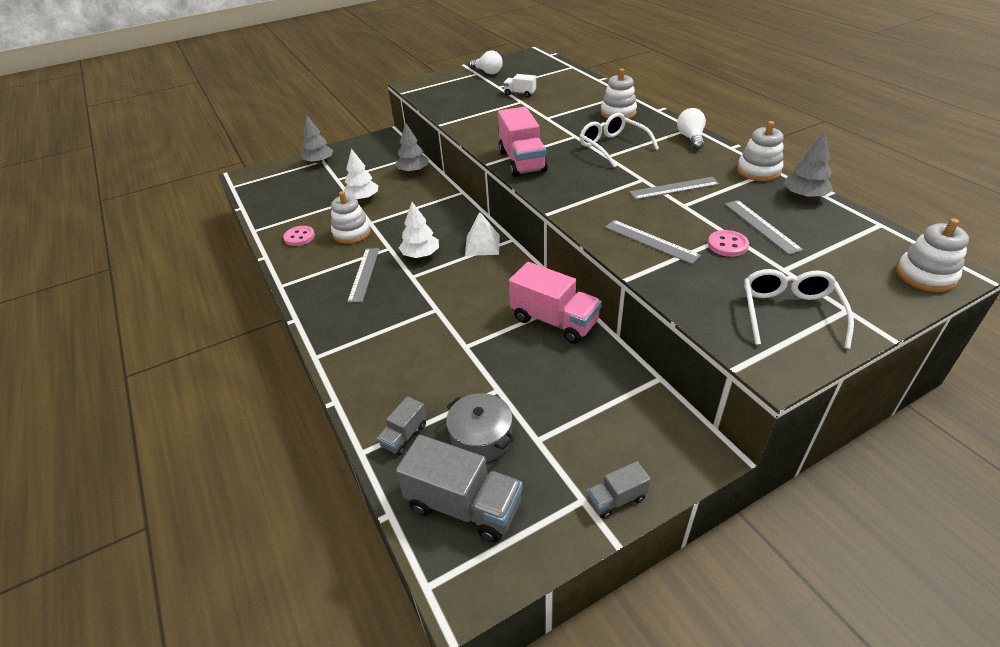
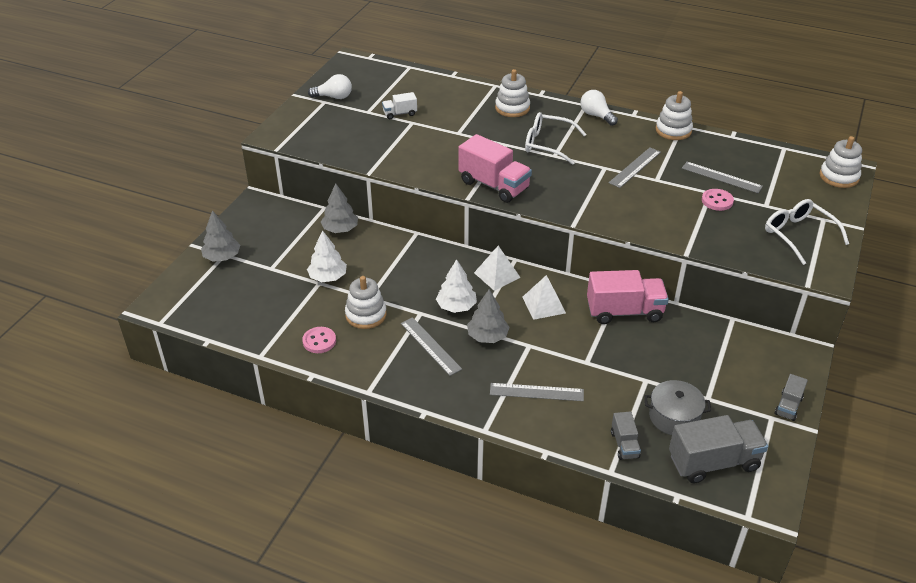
camera: 40 degrees left, 0 degrees up
(490, 283) = (544, 305): none -> white pyramid
(651, 241) = (668, 218): grey ruler -> grey ruler (536, 392)
(804, 196) = (721, 141): grey tree -> grey tree (487, 336)

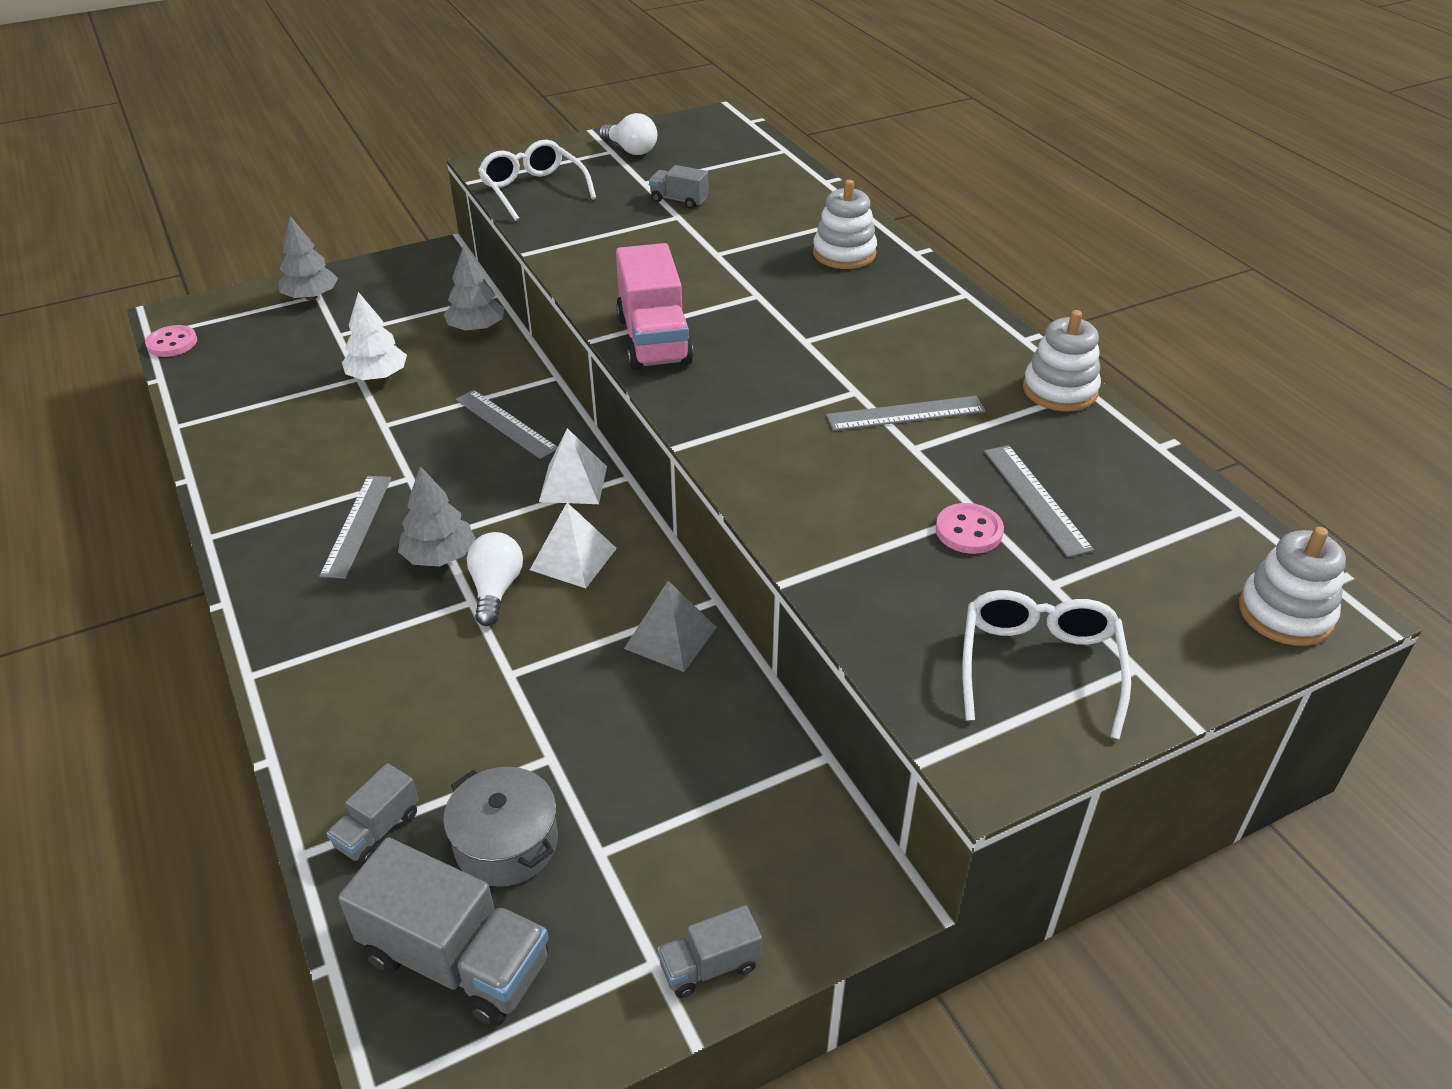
camera: 40 degrees right, 0 degrees up
(319, 341) = (254, 445): pink button -> pink button (172, 343)
(366, 315) = (348, 443): white stacking toy -> none
(400, 114) = (679, 200): white truck -> grey truck
(456, 306) = (462, 495): white tree -> none
(536, 392) = (384, 670): grey ruler -> grey ruler (505, 424)
(547, 144) = (818, 321): white glasses -> white glasses (533, 190)
(596, 116) = (959, 315): white light bulb -> white light bulb (496, 590)
(624, 312) = (670, 638): pink truck -> grey pyramid

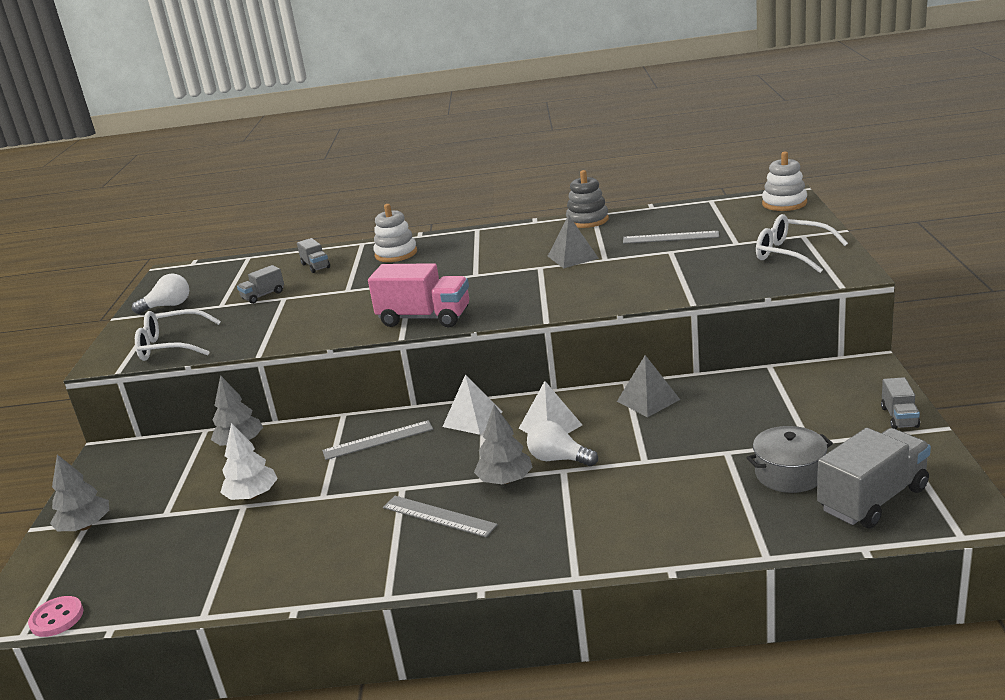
camera: 60 degrees left, 15 degrees down
(378, 830) = (758, 523): grey truck -> grey truck (315, 266)
(905, 413) = (573, 257): grey ruler -> grey pyramid
(969, 531) = (683, 255): pink button -> none
(1059, 390) = (587, 220): white stacking toy -> grey stacking toy

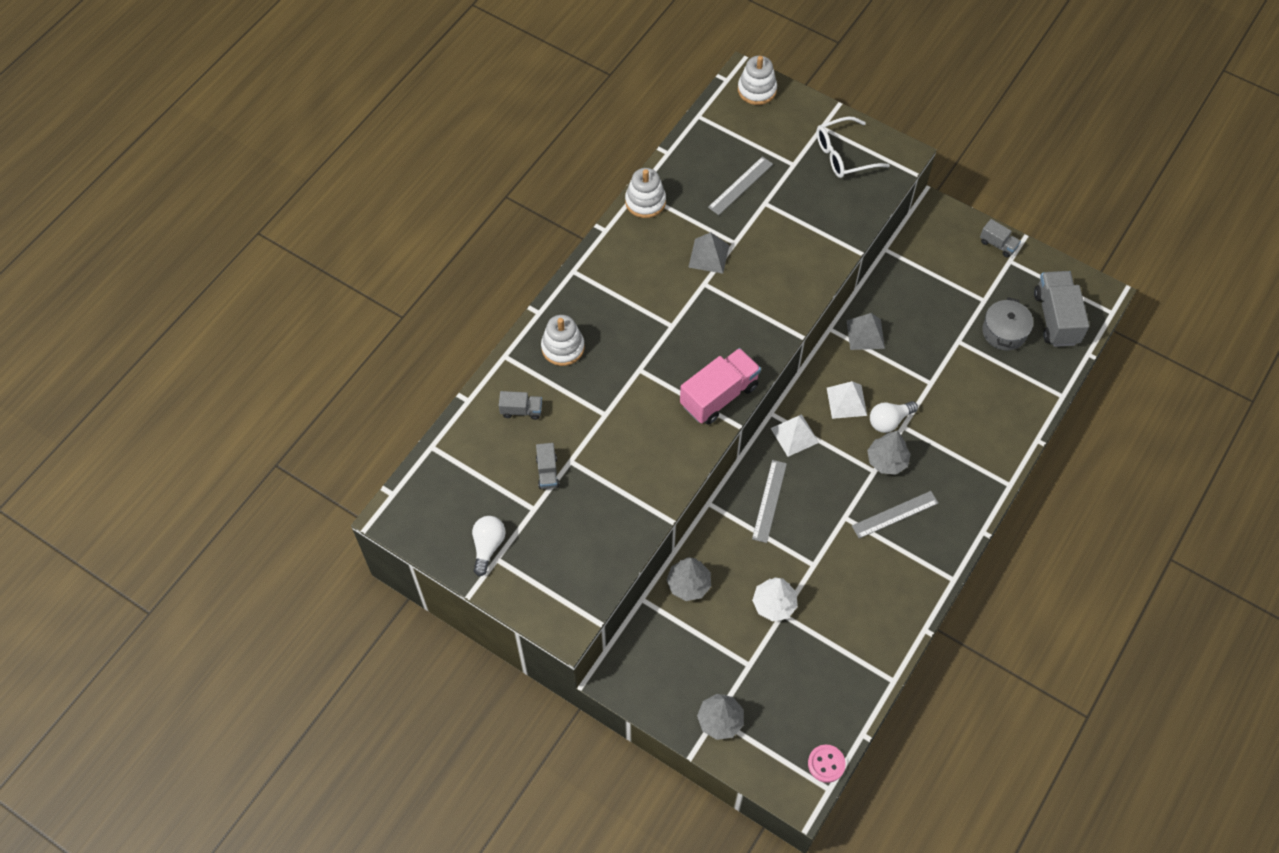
camera: 60 degrees left, 35 degrees up
(171, 346) = (587, 571): white glasses -> none
(587, 220) = (645, 202): grey stacking toy -> white stacking toy

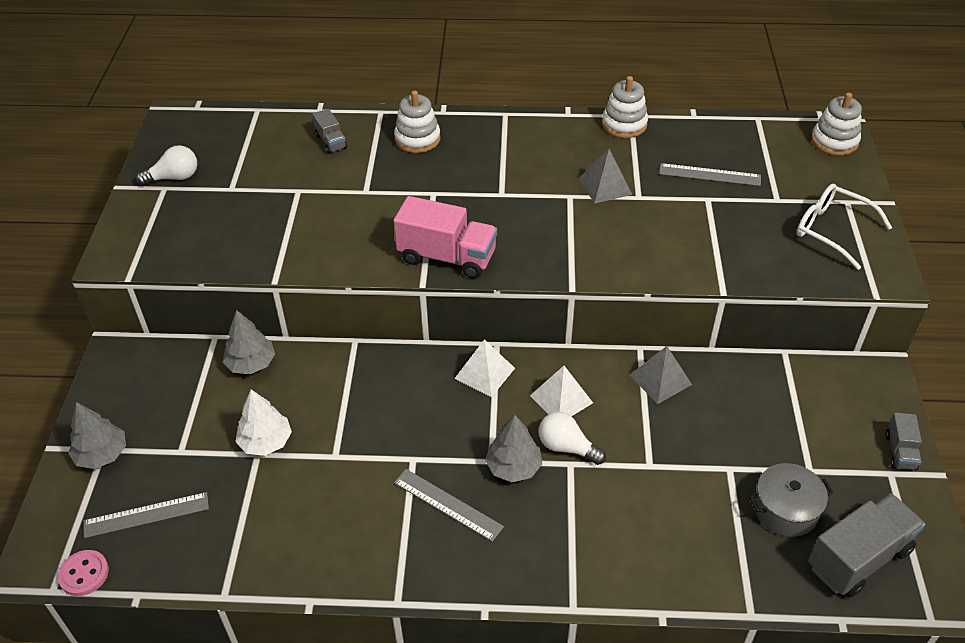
camera: 60 degrees right, 15 degrees down
(547, 472) = (276, 181): grey truck -> none
(769, 501) = (390, 386): grey ruler -> grey ruler (146, 515)

